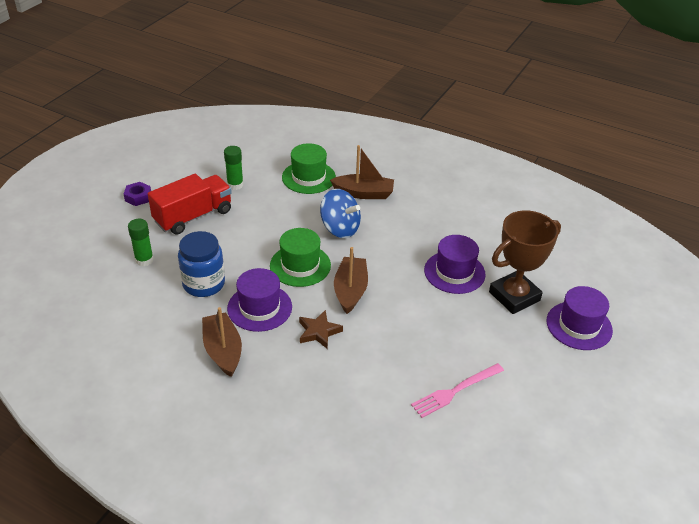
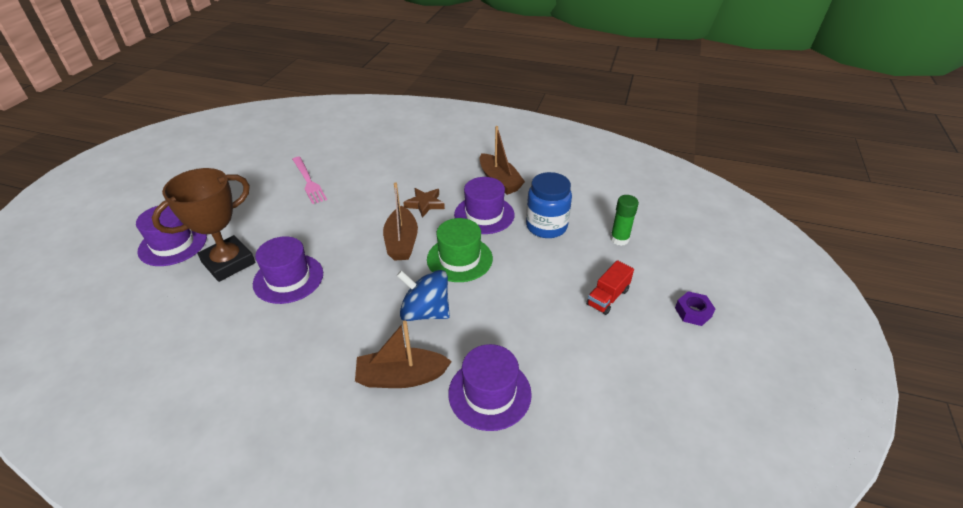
camera: 170 degrees right, 0 degrees up
(193, 216) = (607, 297): red truck -> red truck, size x0.56
(235, 185) = (587, 357): green glue stick -> none
(308, 177) = (489, 393): green hat -> purple hat
(455, 391) = (308, 181): pink fork -> pink fork turned 105 degrees clockwise

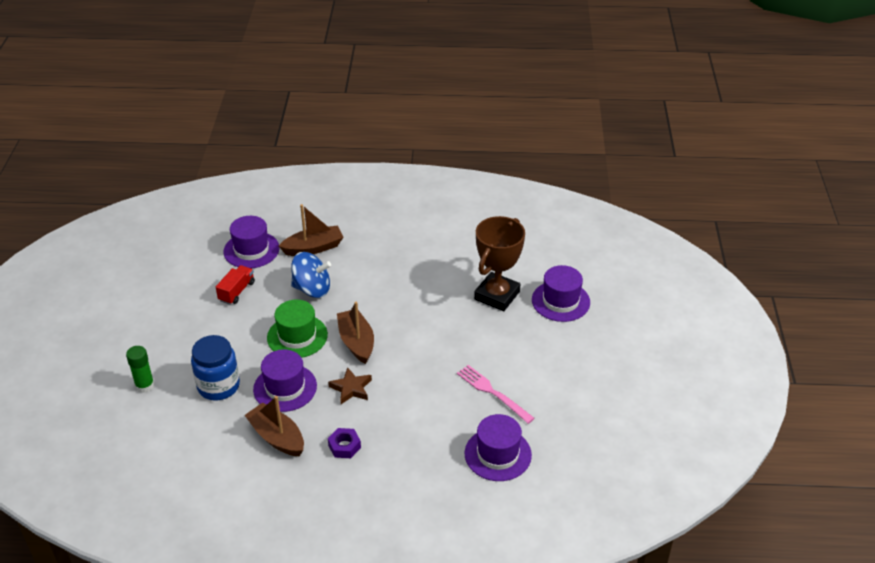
camera: 165 degrees right, 0 degrees up
(288, 278) = (436, 293): purple hat -> purple hat (498, 454)
(607, 297) = (163, 327): red truck -> red truck (236, 291)
(693, 312) = (93, 328): purple nut -> purple nut (344, 446)

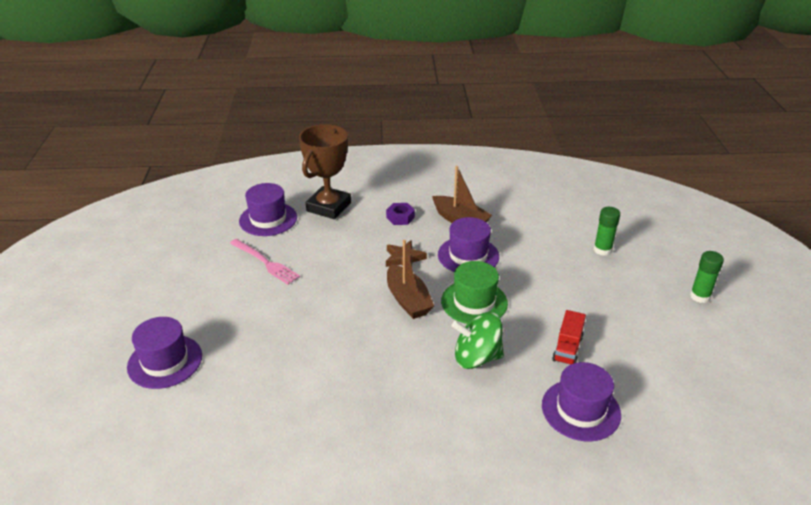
camera: 175 degrees right, 5 degrees down
(92, 329) = (700, 296): none -> green glue stick
(218, 386) = (532, 253): blue jar -> none
(312, 289) = (476, 357): blue spinning top -> green spinning top
(313, 248) = (496, 419): brown boat -> none
(497, 295) = (244, 364): brown trophy -> brown trophy (328, 207)

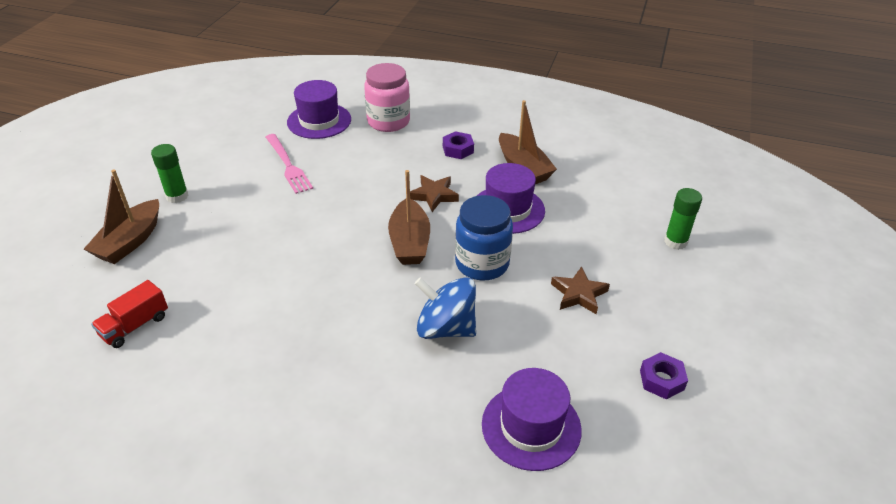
camera: 20 degrees right, 5 degrees up
(165, 361) = (130, 241): purple hat -> brown boat
(328, 207) = (388, 121): brown trophy -> pink jar
(474, 302) = (482, 264): green hat -> blue jar
(476, 357) = (445, 328): green spinning top -> blue spinning top
(558, 306) = (579, 294): none -> brown star
(567, 348) = (560, 348): red truck -> red truck (135, 326)
(648, 350) = (661, 380): none -> purple nut
(700, 296) = (772, 331): green glue stick -> green glue stick (177, 196)

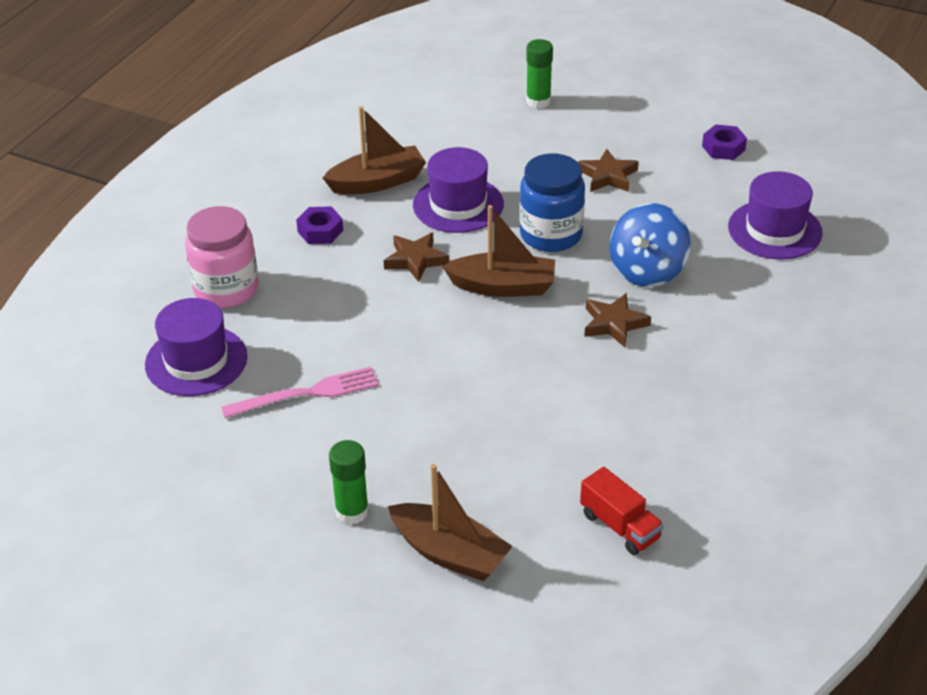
camera: 80 degrees left, 0 degrees up
(370, 309) = (614, 323): none -> brown star

